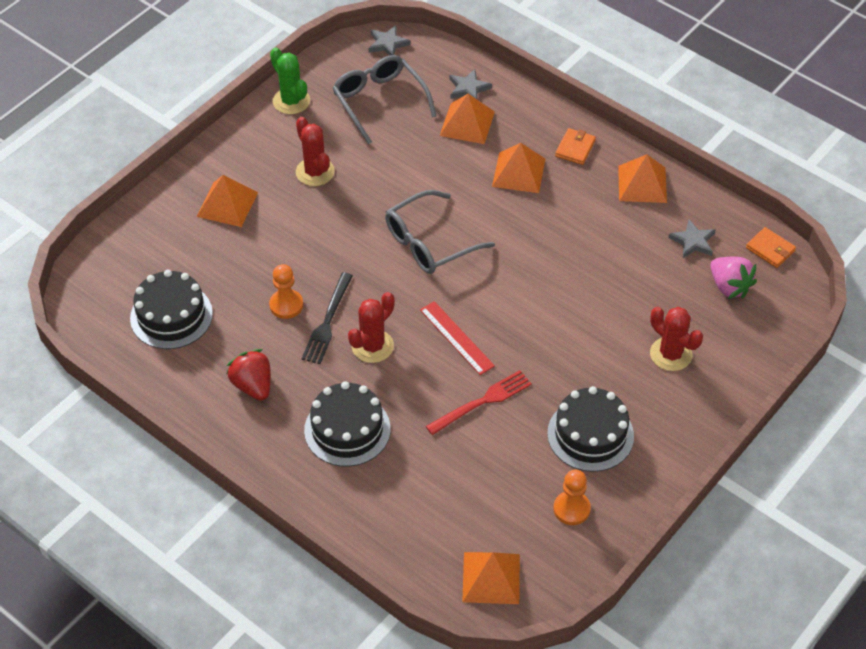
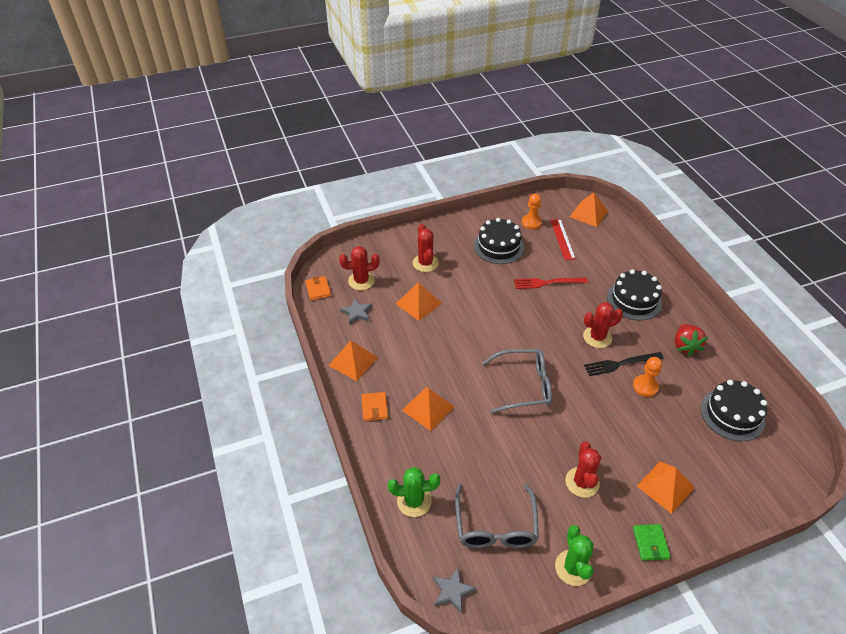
camera: 150 degrees left, 5 degrees down
(226, 148) = (650, 543): none -> green wallet
(327, 322) = (620, 364): black fork -> black fork turned 150 degrees counterclockwise
(456, 338) = (542, 320): red ruler -> red ruler (562, 239)
(467, 123) = (437, 468): orange pyramid -> orange pyramid (418, 303)
(468, 88) = (414, 501): grey star -> green cactus
(575, 148) = (374, 408): orange wallet -> orange wallet turned 60 degrees counterclockwise
(729, 286) = (361, 281): pink strawberry -> red cactus

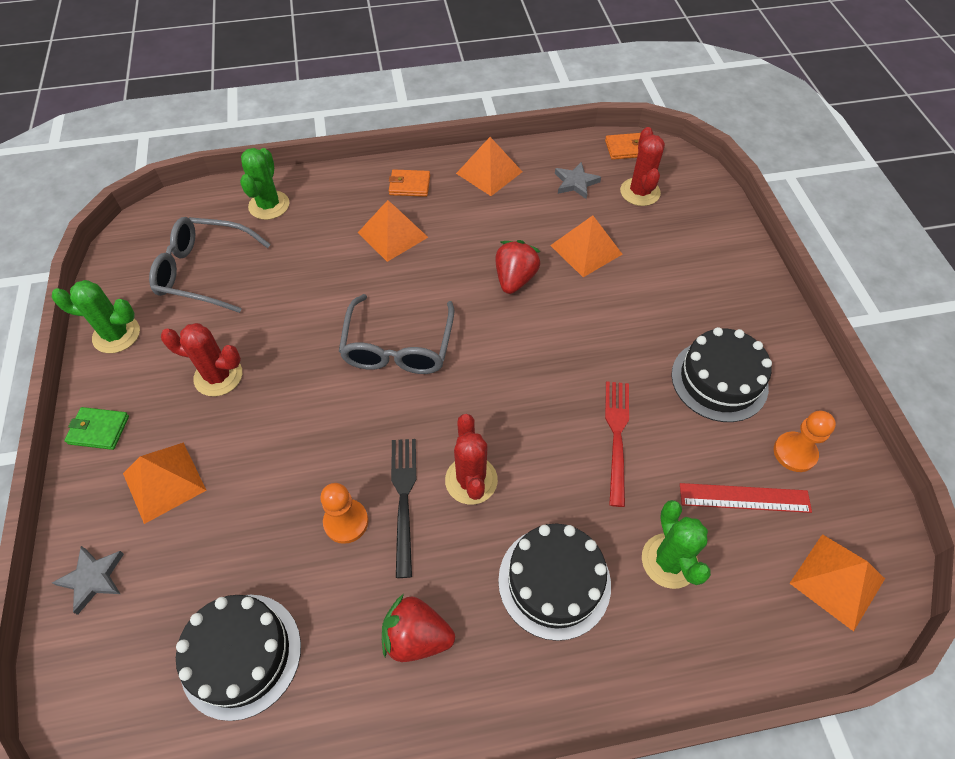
camera: 100 degrees right, 10 degrees up
(425, 263) = (676, 269): red cactus -> none
(452, 335) = (515, 279): none -> red strawberry
(452, 591) = (152, 222): grey star -> grey star (93, 579)
(604, 262) = (669, 561): none -> green cactus

